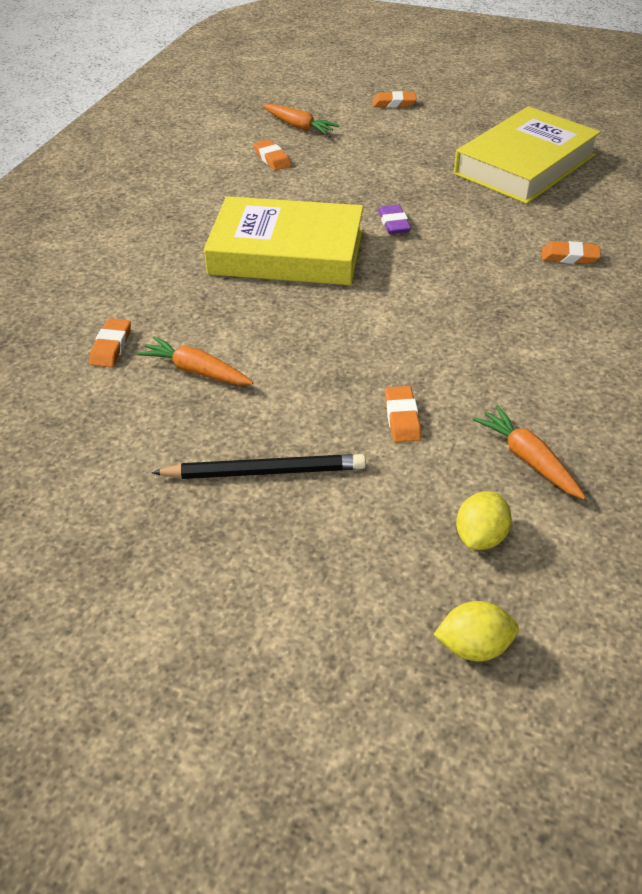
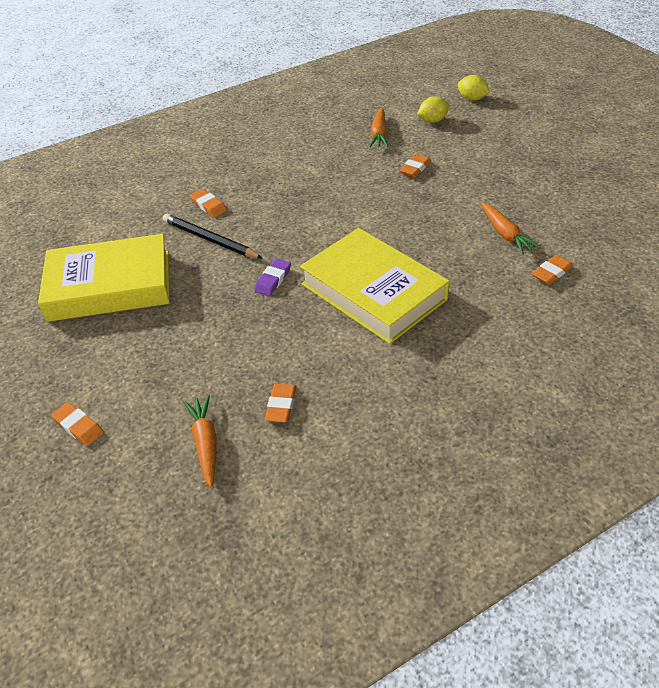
camera: 140 degrees left, 0 degrees up
(264, 471) = (505, 173): black pencil -> black pencil (210, 240)

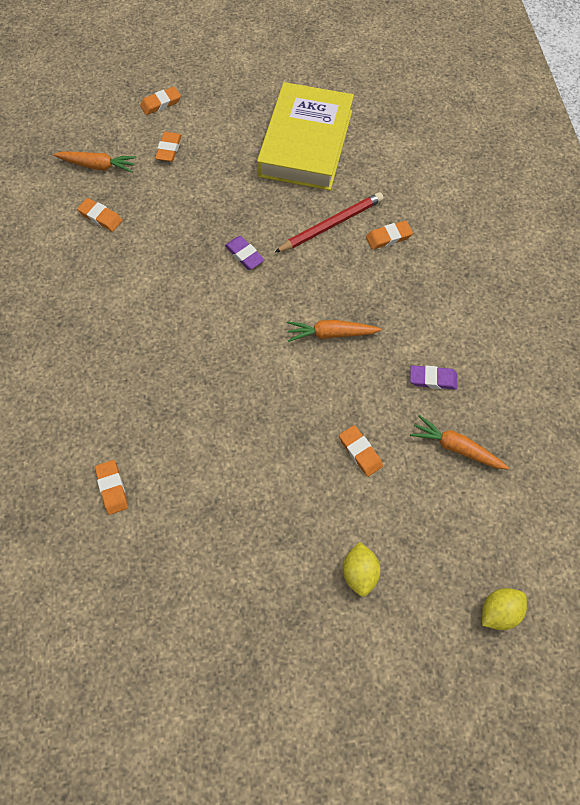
camera: 110 degrees right, 20 degrees up
(154, 388) = (169, 149): none -> orange eraser
(210, 240) = (331, 225): black pencil -> red pencil
(332, 154) = (432, 379): none -> purple eraser
(373, 292) = (182, 324): yellow book -> none
(432, 121) = (460, 527): yellow lemon -> yellow lemon (359, 572)
(505, 234) = (193, 480): orange carrot -> orange carrot (331, 334)

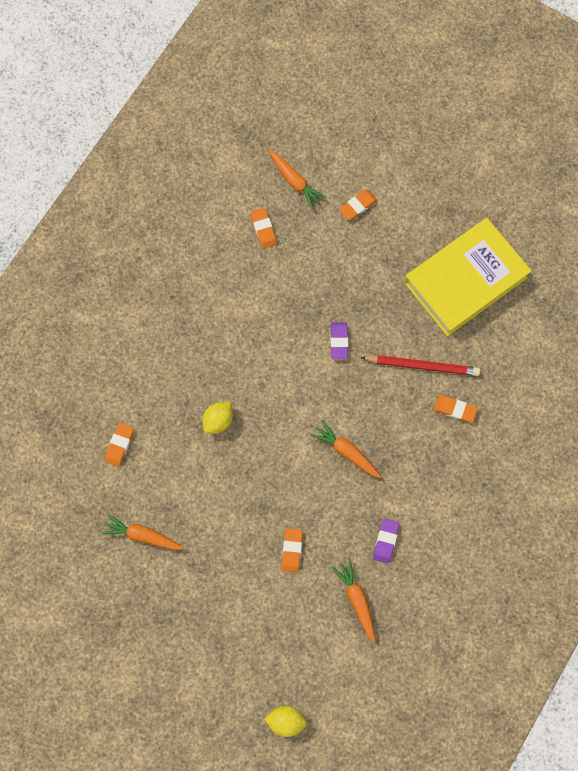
camera: 40 degrees right, 10 degrees up
(161, 103) = (385, 157): orange eraser -> none
(206, 554) = (142, 535): none -> orange carrot
(359, 572) = (223, 625): yellow lemon -> yellow lemon (218, 420)
(432, 379) = (386, 541): purple eraser -> purple eraser turned 60 degrees clockwise

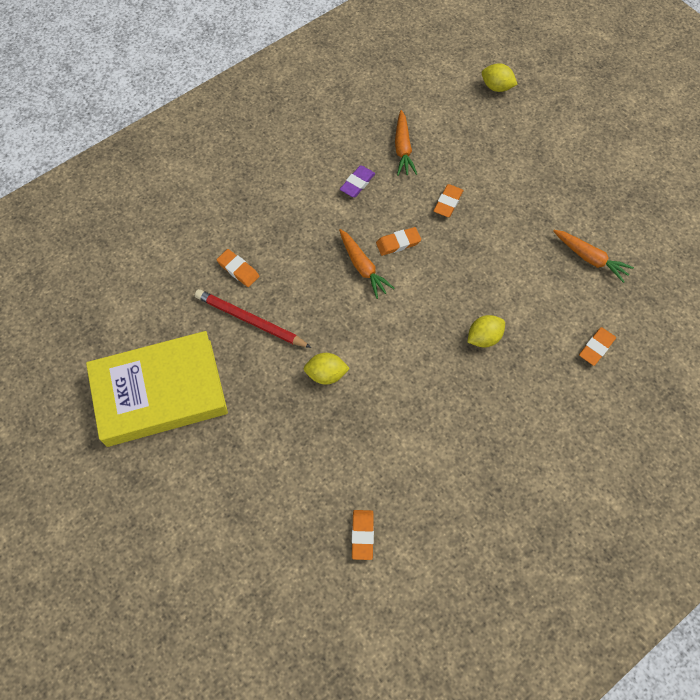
camera: 160 degrees left, 10 degrees down
(295, 181) = (300, 585): orange carrot -> none
(339, 341) = (326, 374): purple eraser -> yellow lemon
(358, 206) = (237, 524): orange eraser -> orange eraser (398, 243)

